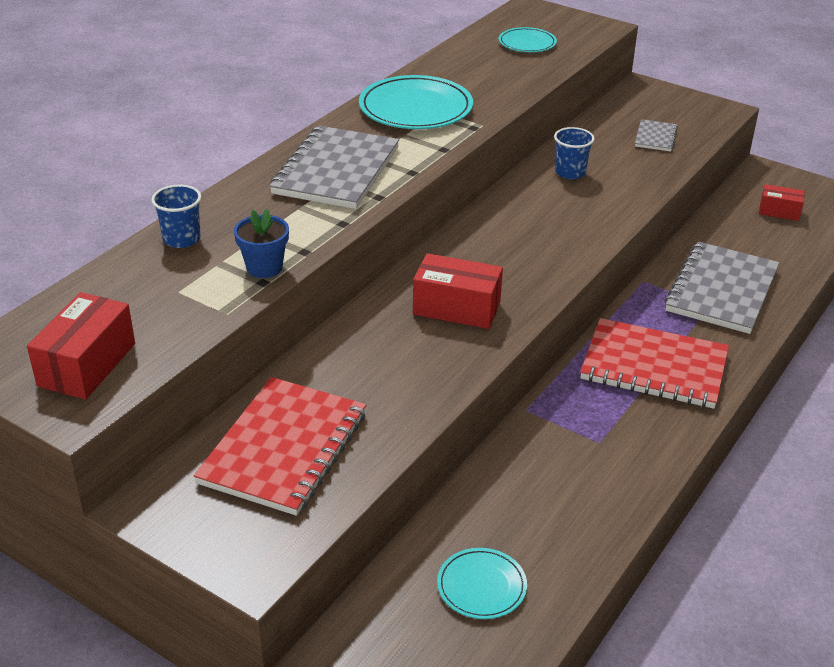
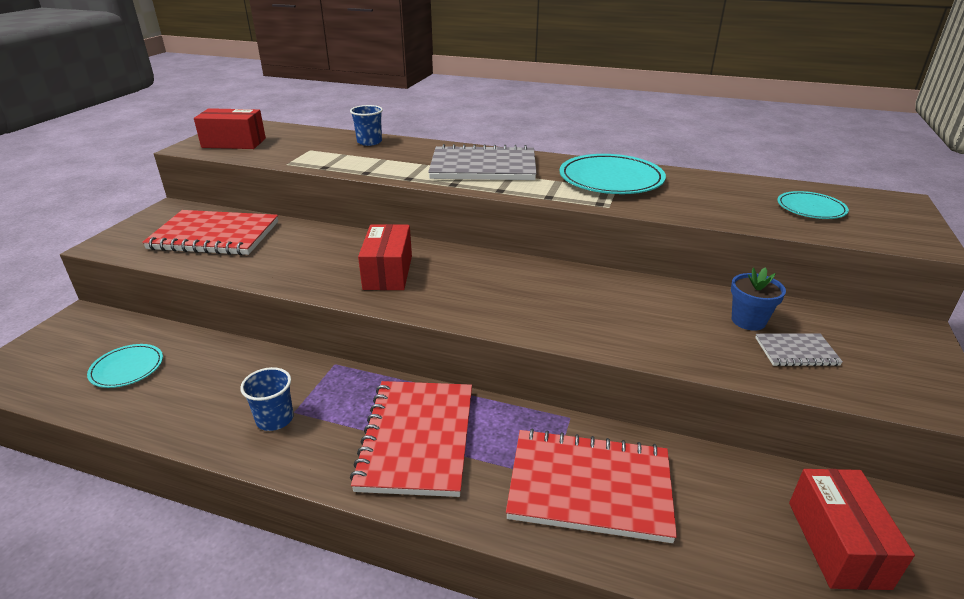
camera: 75 degrees right, 5 degrees down
(264, 267) = (342, 165): blue flower pot -> blue flower pot (748, 321)
(570, 172) = (654, 302): blue cup -> blue cup (275, 419)
(721, 290) = (589, 487): grey notebook -> red notebook
(779, 211) = (837, 544): red box -> red box, size x1.62

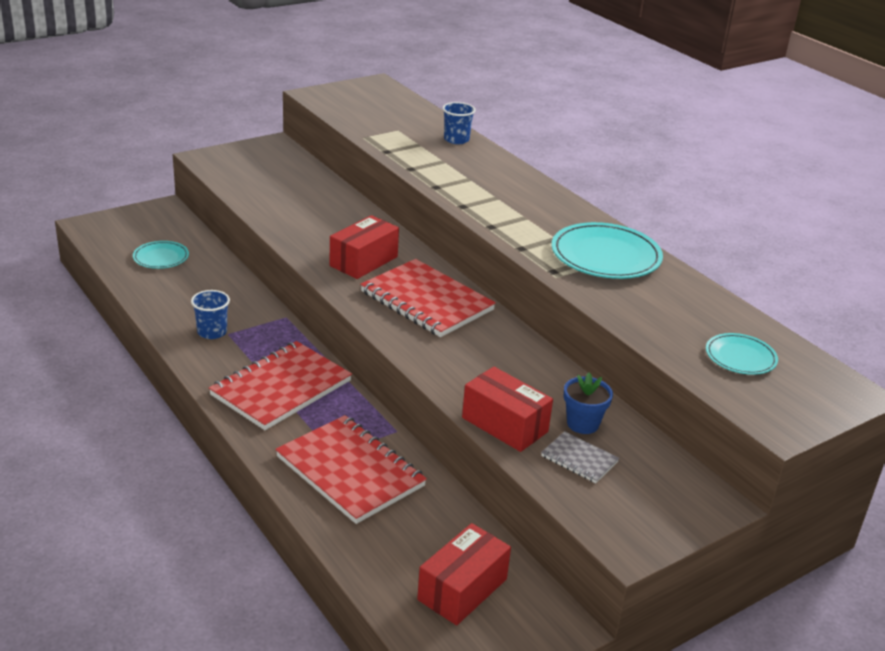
camera: 35 degrees right, 0 degrees up
(214, 236) = (280, 180): red notebook -> red notebook (427, 301)
(234, 143) = (349, 102): red box -> red box (504, 425)
(483, 167) = (513, 201): grey notebook -> none

